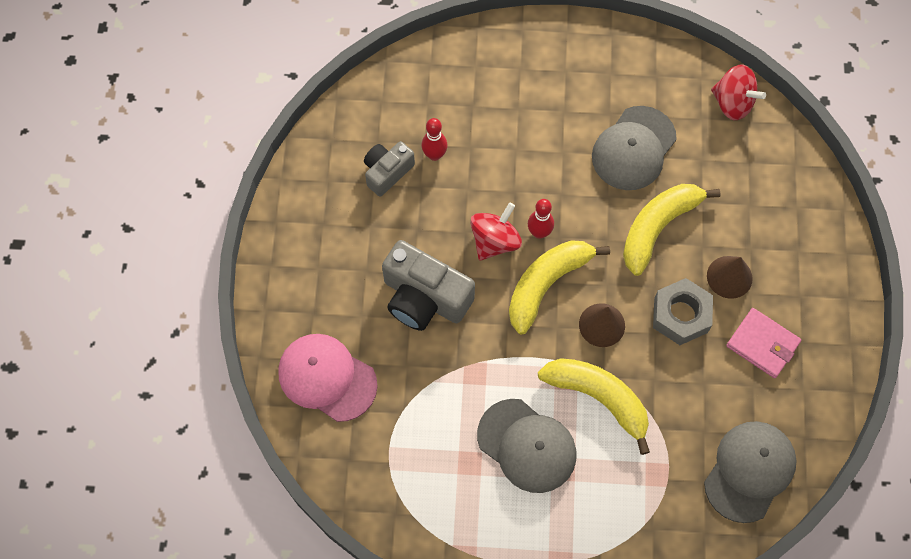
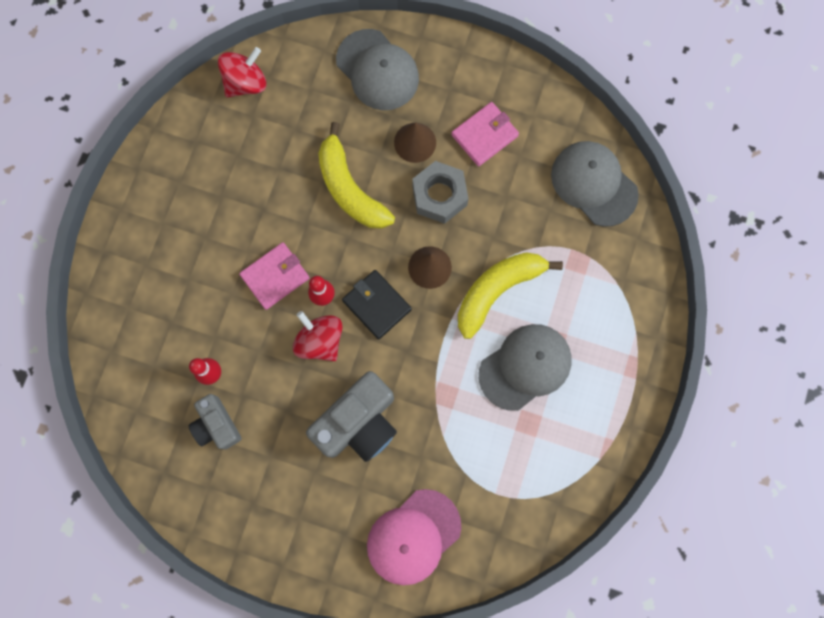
camera: 75 degrees left, 10 degrees up
(545, 183) = (275, 276): none -> pink wallet
(546, 284) = (377, 305): yellow banana -> black wallet
(633, 148) = (264, 185): grey cap -> grey cap (377, 70)

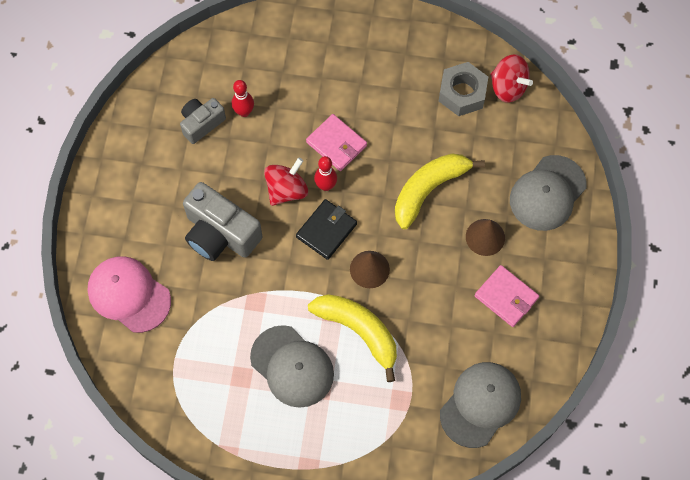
camera: 80 degrees right, 10 degrees down
(439, 195) = (438, 266): grey nut -> grey nut (462, 93)

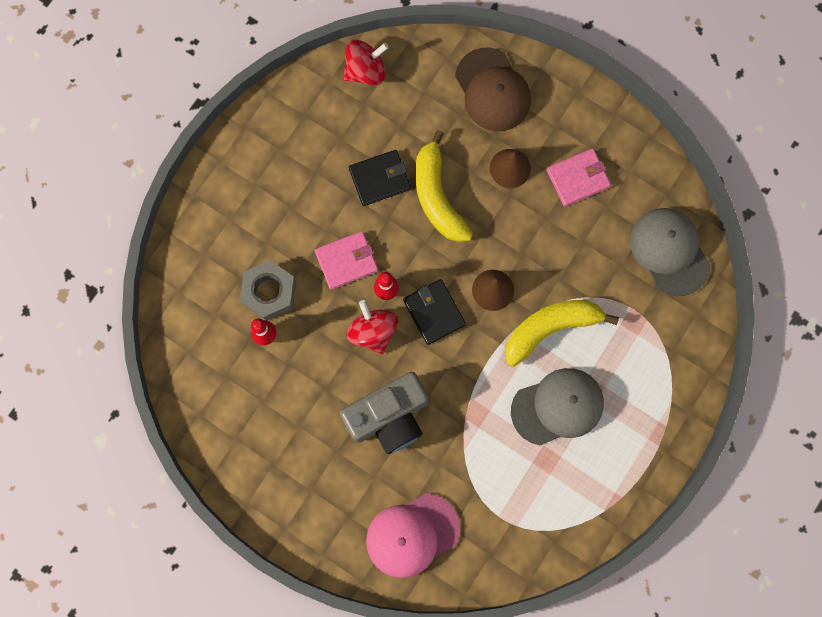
camera: 65 degrees left, 10 degrees up
(201, 123) = (258, 384): grey camera -> none
(420, 138) = (380, 179): none -> black wallet
(462, 93) = (351, 116): grey nut -> grey nut (269, 292)
(547, 193) = (492, 90): grey cap -> brown cap

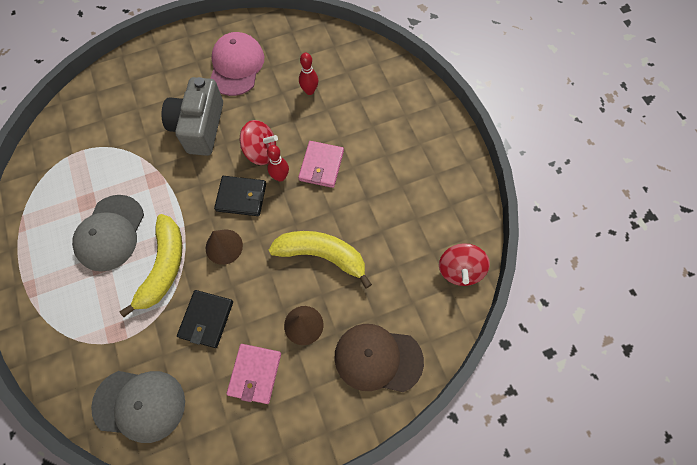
camera: 125 degrees right, 10 degrees down
(269, 292) = (336, 108): grey nut -> none
(380, 179) = (365, 224): black wallet -> black wallet (206, 319)
(412, 535) = (120, 96): pink cap -> pink cap (236, 66)

